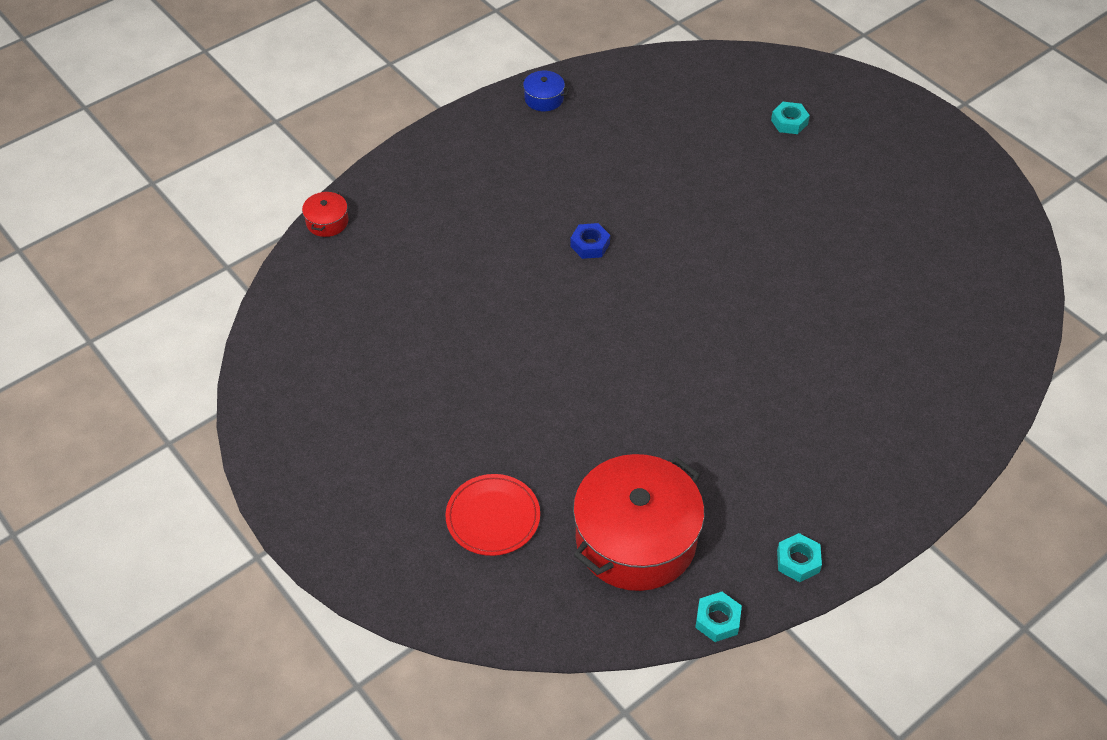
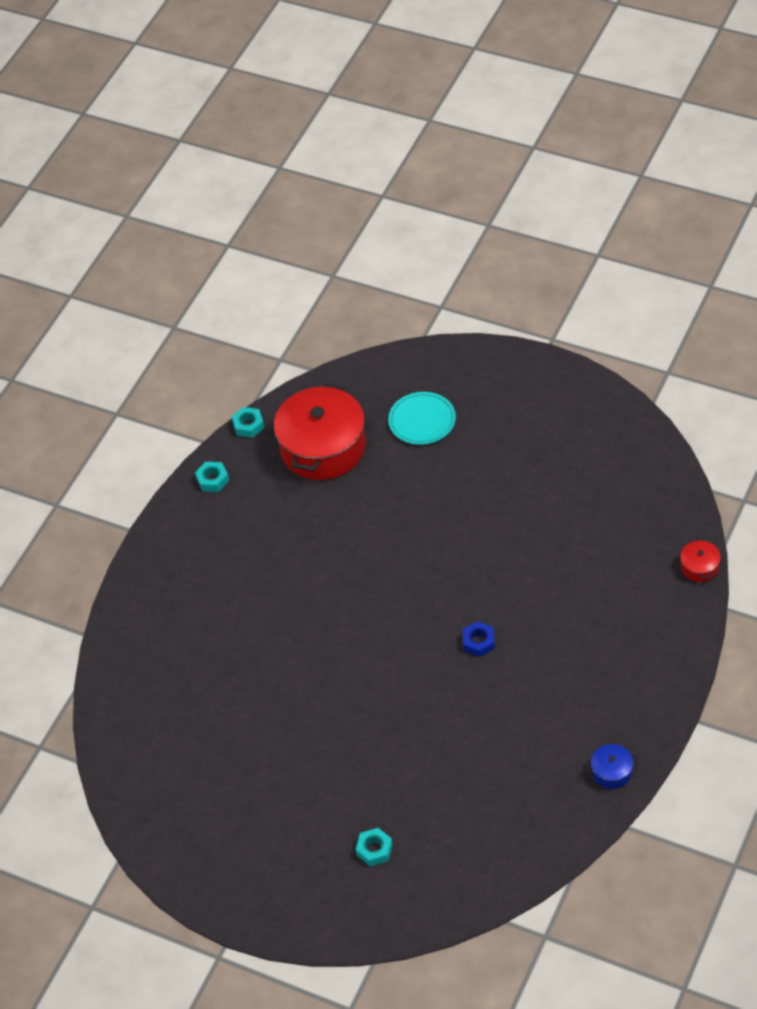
camera: 160 degrees right, 0 degrees up
(493, 517) = (422, 420): red plate -> turquoise plate

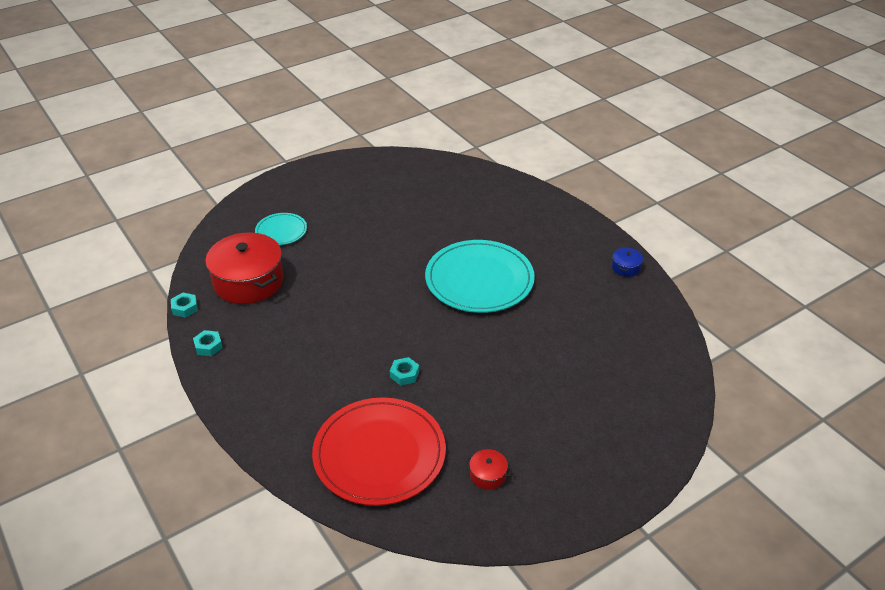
camera: 65 degrees left, 10 degrees down
(173, 695) = (379, 454): none -> red plate
(374, 850) = (609, 399): turquoise nut -> turquoise nut (404, 374)
(478, 642) = (479, 280): blue nut -> turquoise plate
(699, 567) = (507, 177): red pot -> red pot (488, 475)

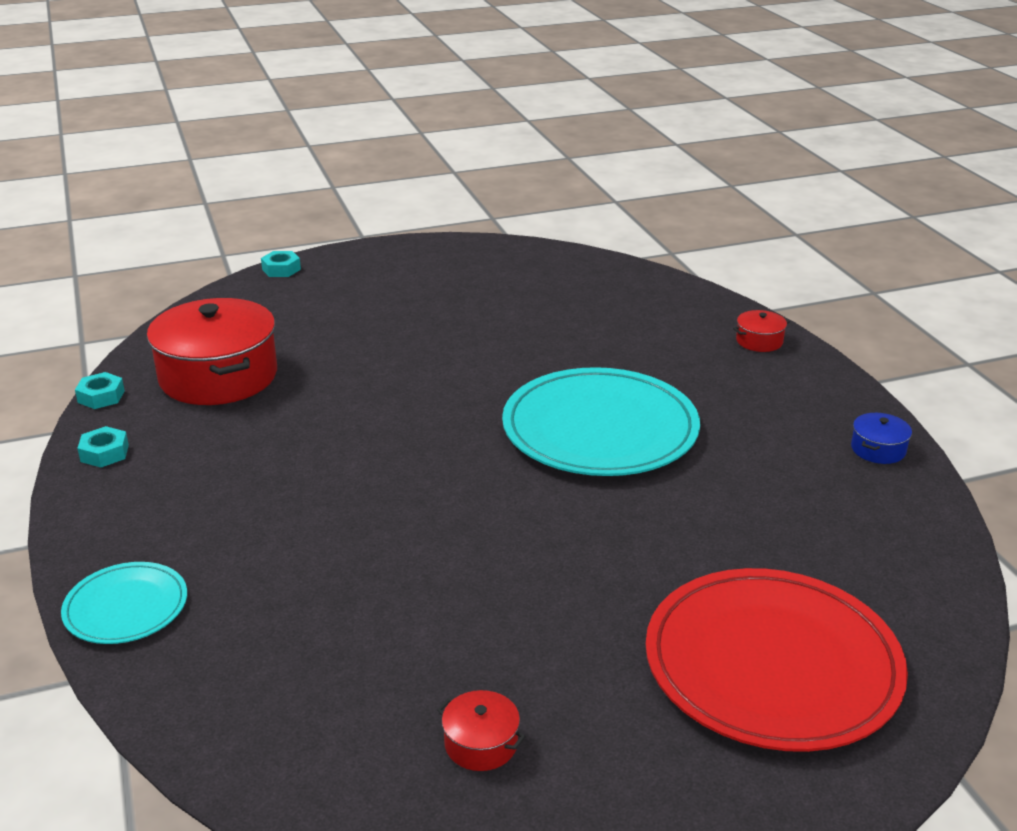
camera: 15 degrees right, 10 degrees down
(281, 231) = (306, 319): turquoise plate -> turquoise plate (126, 607)
(379, 454) = (296, 666): red plate -> red plate (772, 664)
(404, 374) = (403, 547): turquoise nut -> turquoise nut (281, 269)
(545, 205) = (759, 341): none -> red pot

